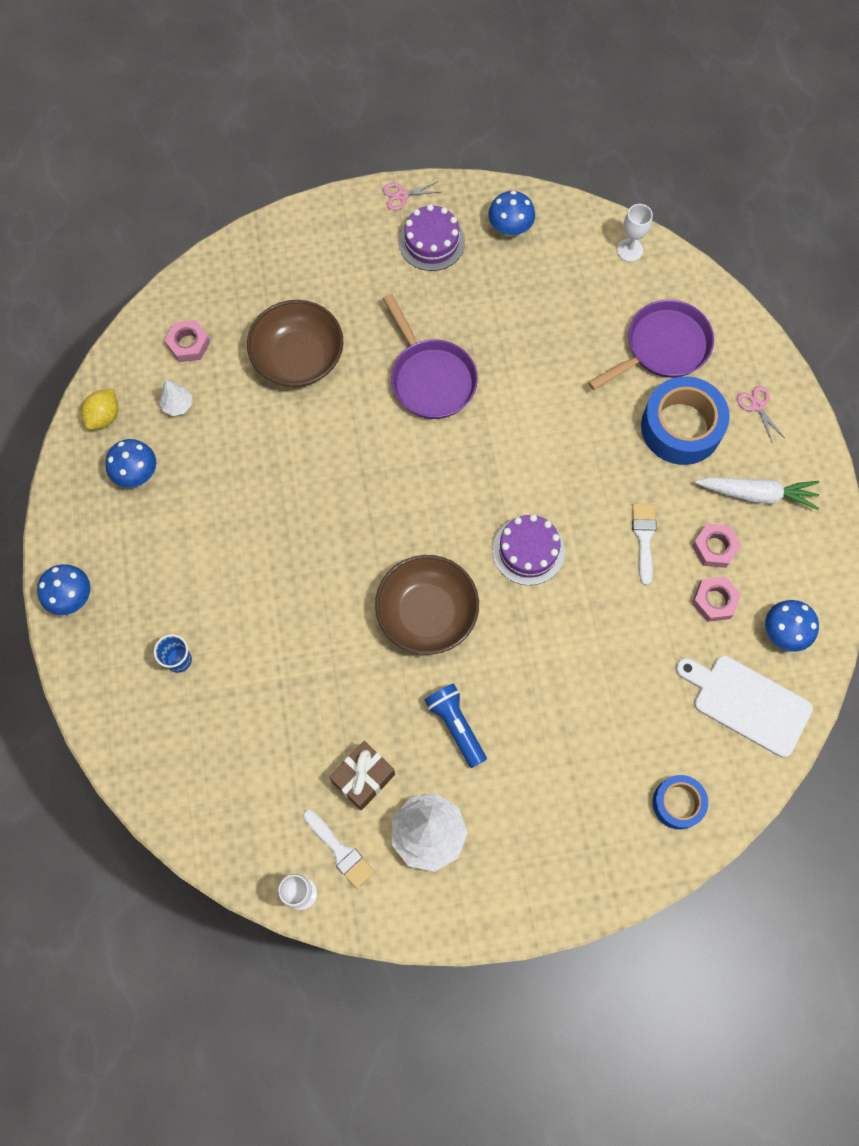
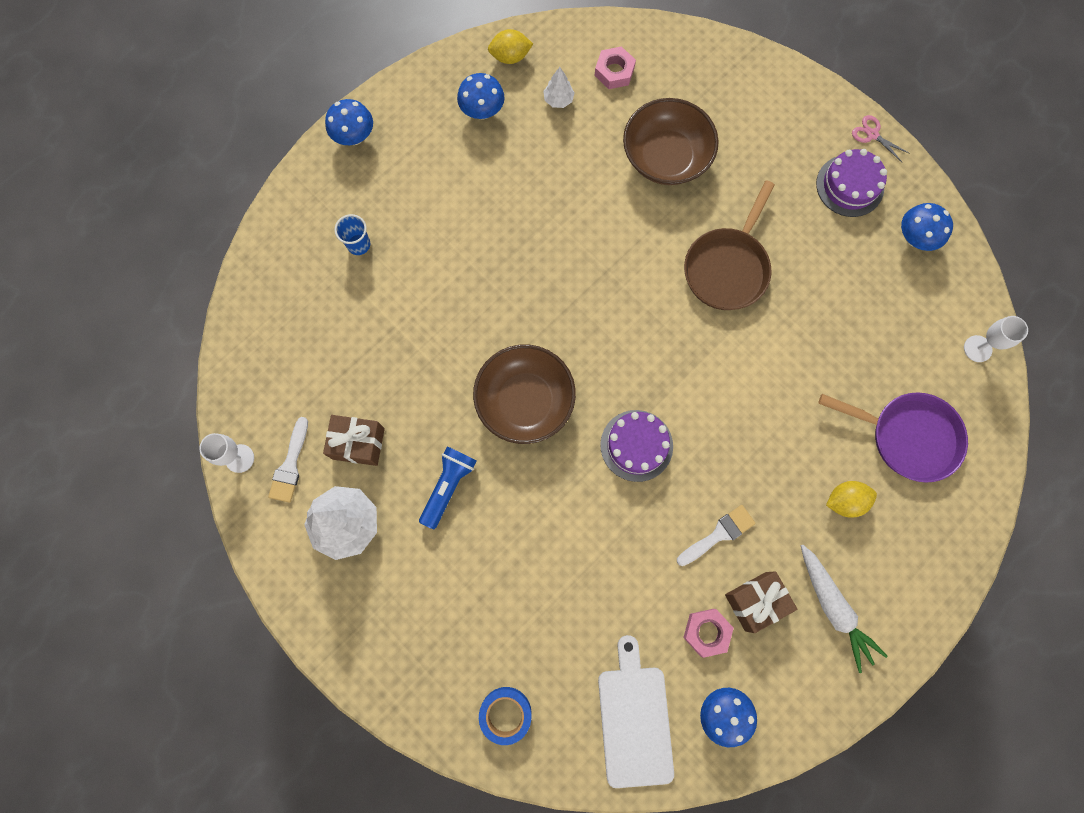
camera: 55 degrees right, 5 degrees up
(430, 378) = (727, 268): purple pan -> brown pan
(681, 427) = (845, 501): blue tape -> yellow lemon
(714, 547) = (755, 601): pink nut -> brown gift
(757, 406) = (918, 555): pink scissors -> none

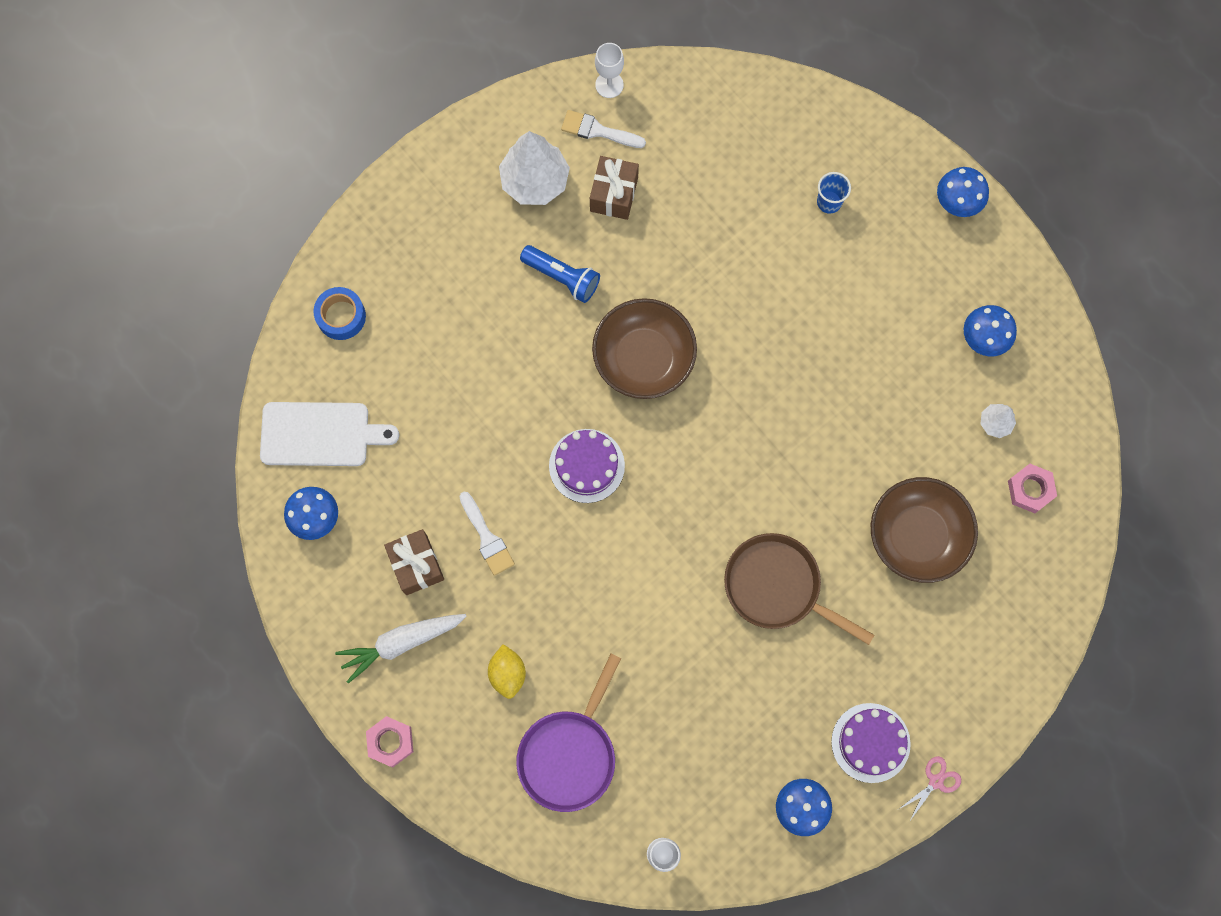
camera: 95 degrees right, 0 degrees up
(510, 57) = (1053, 374): yellow lemon -> none
(706, 632) = (392, 513): pink nut -> pink nut (390, 742)

